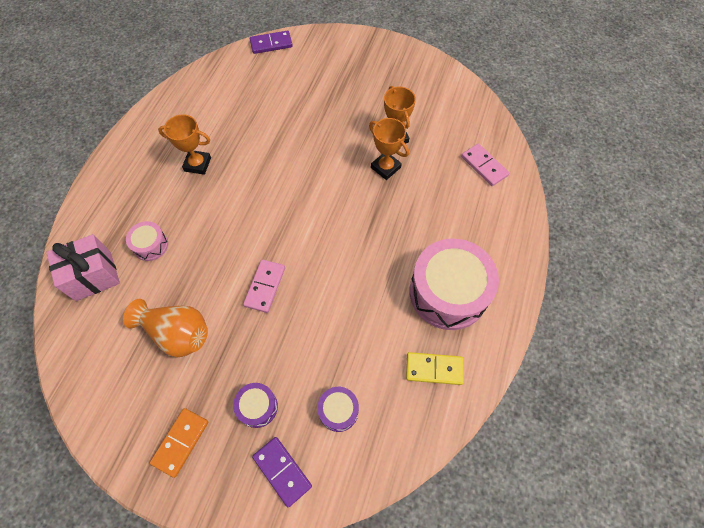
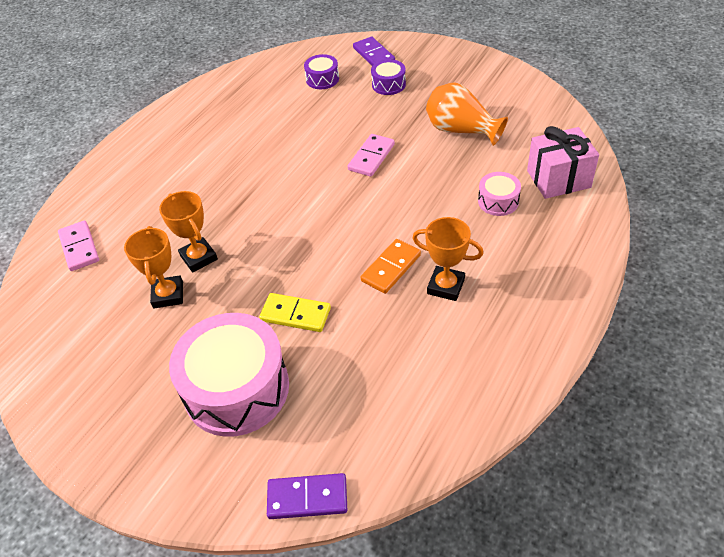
camera: 165 degrees left, 15 degrees down
(180, 442) = (453, 71): orange domino -> orange domino (391, 268)
(434, 369) = (234, 95): yellow domino -> yellow domino (295, 314)
(448, 292) = (193, 140): pink drum -> pink drum (236, 389)

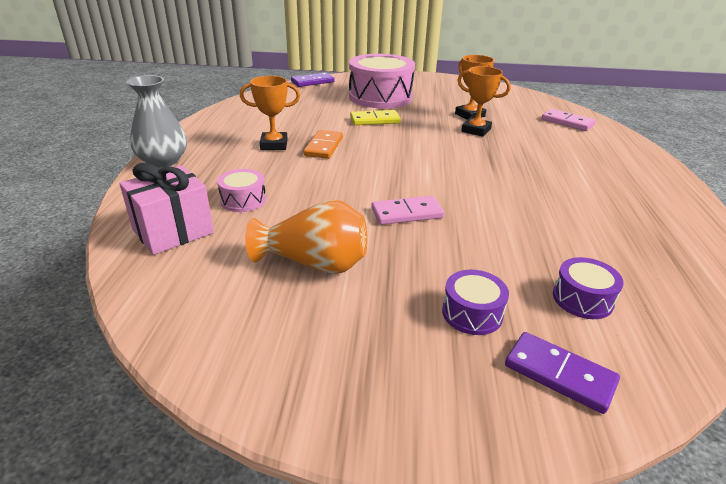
camera: 150 degrees right, 15 degrees down
(371, 157) = (407, 213): pink domino -> pink domino turned 75 degrees clockwise
(576, 284) = (163, 161): none -> grey vase

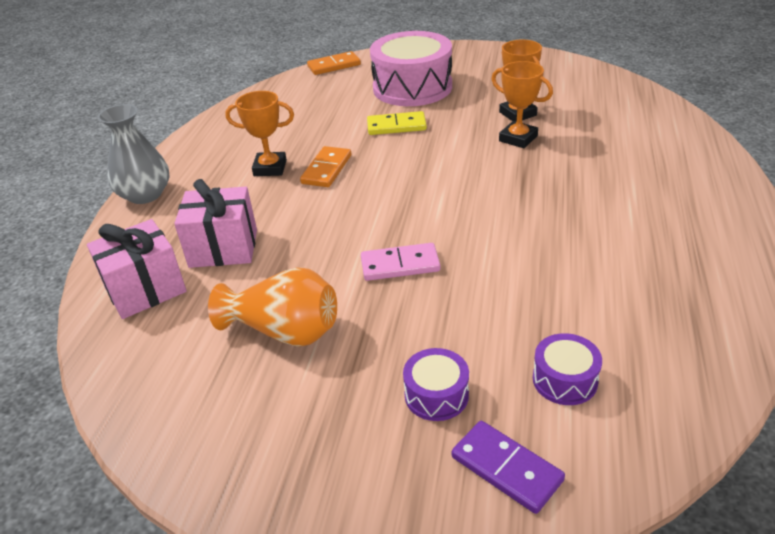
camera: 10 degrees right, 5 degrees up
(243, 200) = (223, 248): pink drum -> pink gift
(312, 82) = (334, 66): purple domino -> orange domino
(567, 122) = (642, 121): pink domino -> none

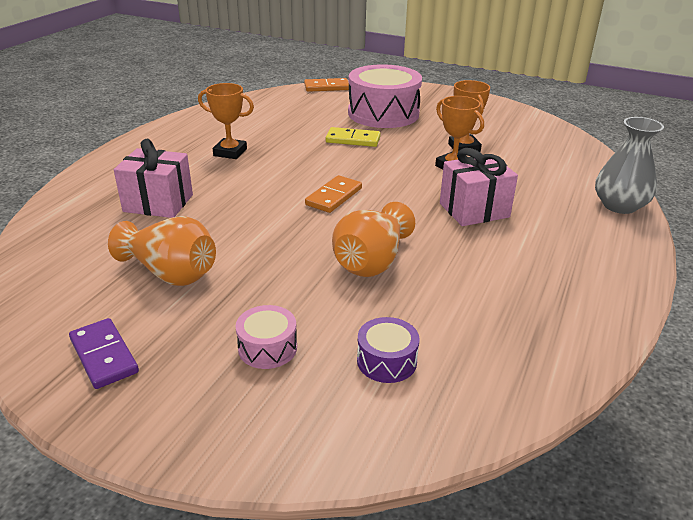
camera: 10 degrees right, 5 degrees down
(145, 194) = (121, 154): grey vase -> grey vase (619, 205)
(145, 289) = (80, 221): pink gift -> pink gift (474, 210)
(326, 169) = (275, 161): orange domino -> orange domino (334, 196)
(400, 265) = (295, 243): pink domino -> none
(436, 395) = (267, 348): purple drum -> pink drum
(492, 269) = (372, 261): none -> orange vase
(506, 468) = (294, 418): purple domino -> purple domino (104, 355)

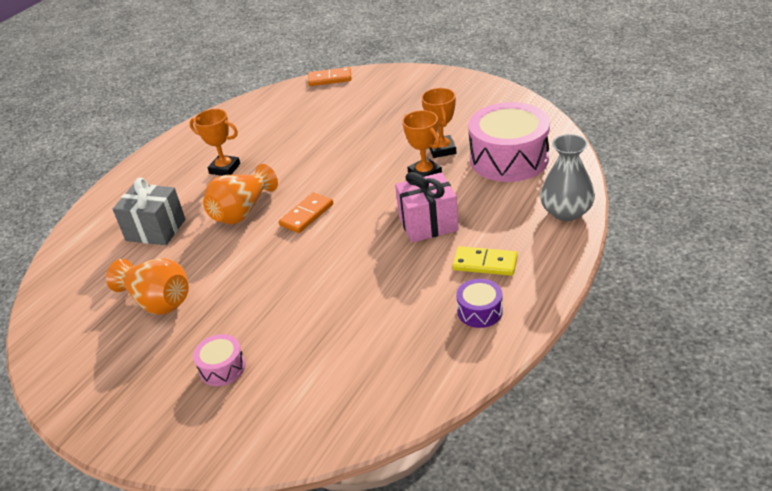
camera: 10 degrees right, 5 degrees up
(104, 355) = (100, 377): purple domino -> none
(158, 203) = (156, 230): pink gift -> grey gift
(353, 139) = (339, 146): yellow domino -> yellow domino (485, 263)
(372, 261) = (323, 283): orange vase -> orange vase (242, 211)
(383, 113) = (376, 110): pink drum -> pink drum (509, 159)
(386, 361) = (311, 377): purple drum -> purple drum (480, 311)

